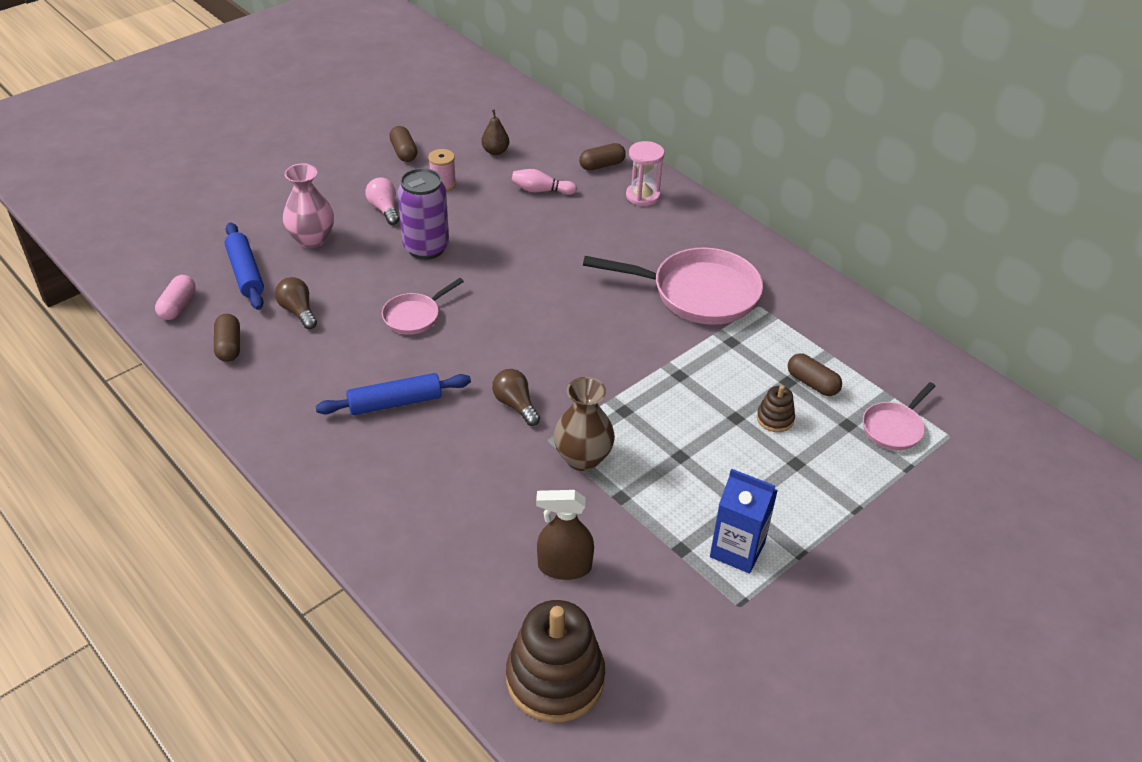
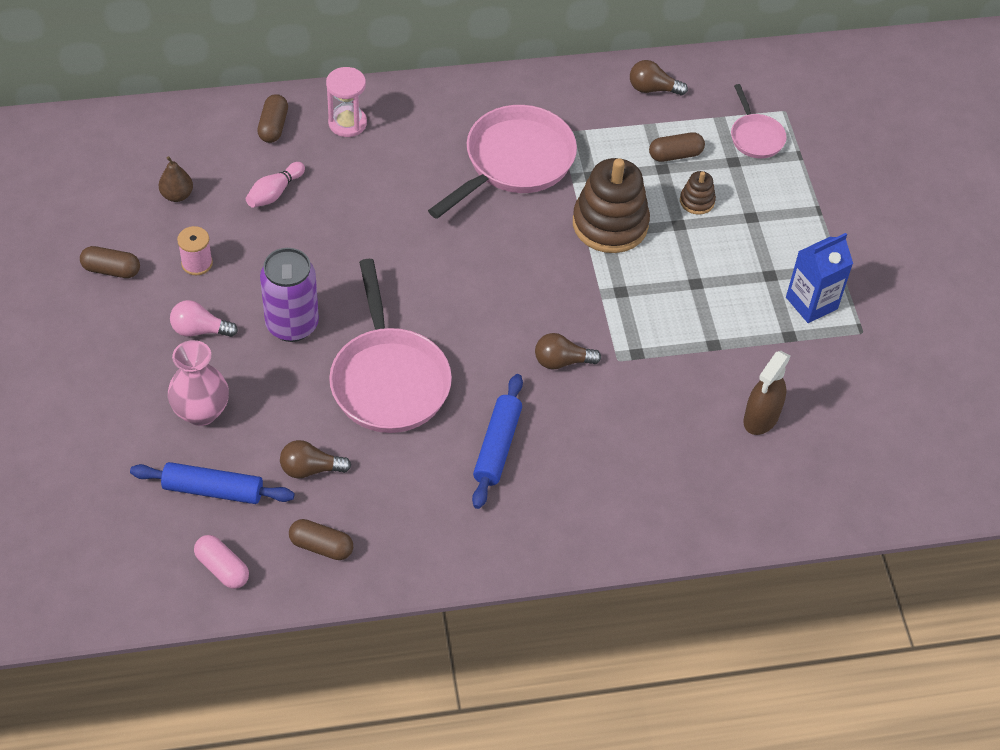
camera: 60 degrees left, 10 degrees up
(414, 316) = (388, 380): pink pan -> pink pan, size x1.95
(555, 679) = (861, 477): brown stacking toy -> brown stacking toy (610, 224)
(583, 458) = (655, 347): brown vase -> none
(870, 339) = (652, 89): none -> brown light bulb

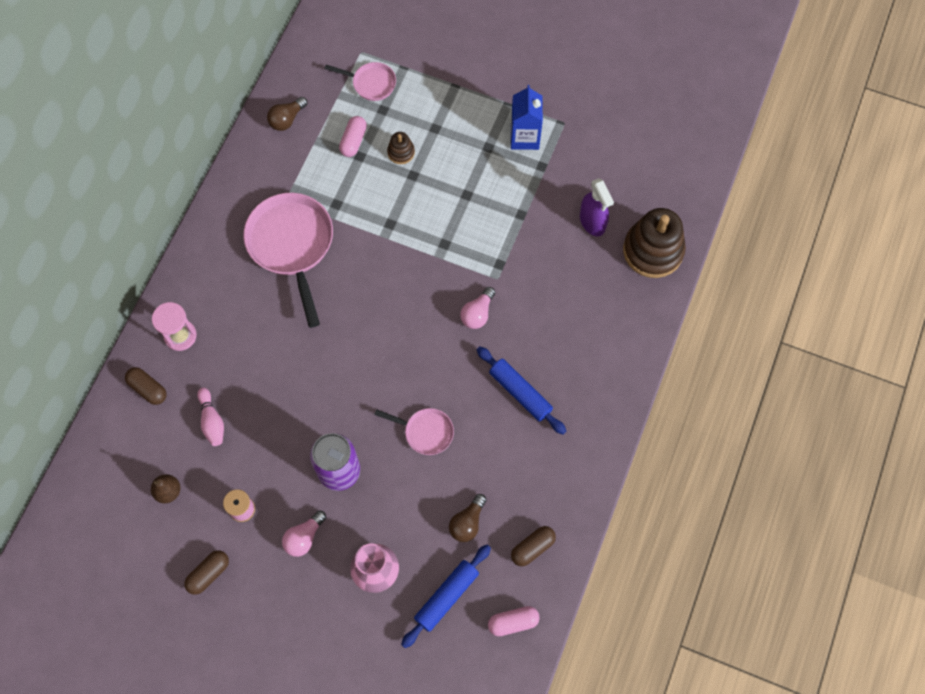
camera: 55 degrees left, 15 degrees up
(388, 380) = (425, 432): pink pan -> pink pan, size x0.51
(562, 361) = (477, 313): brown light bulb -> pink light bulb
(610, 224) = (385, 217): brown stacking toy -> brown stacking toy (653, 251)
(675, 155) = (353, 141): brown capsule -> pink capsule
(761, 418) = (592, 222): brown spray bottle -> purple spray bottle

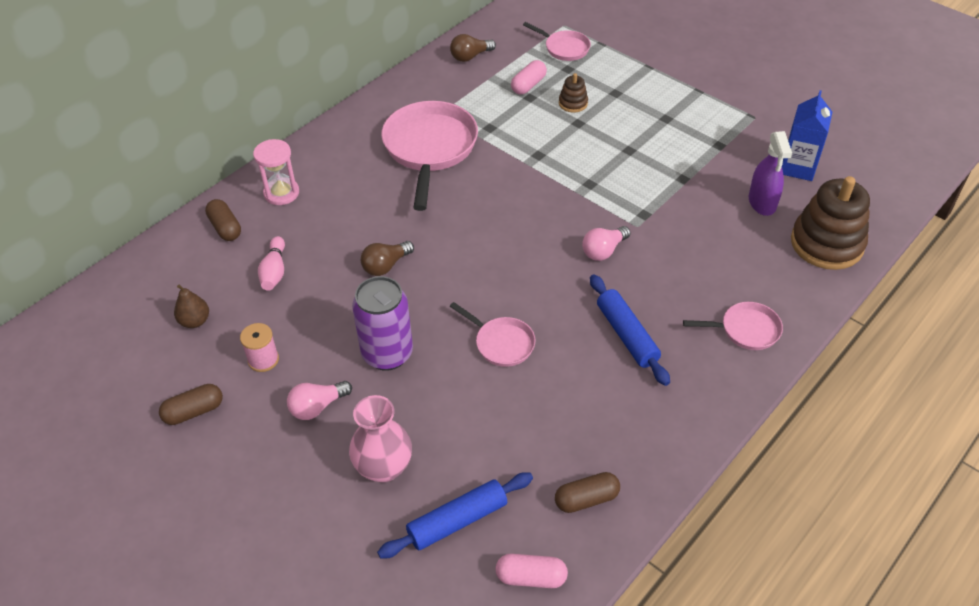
camera: 20 degrees right, 20 degrees down
(467, 522) = (515, 448): brown light bulb -> brown light bulb (386, 266)
(524, 137) = (708, 119): blue carton -> blue carton (798, 167)
(609, 358) = (746, 330): none -> pink pan

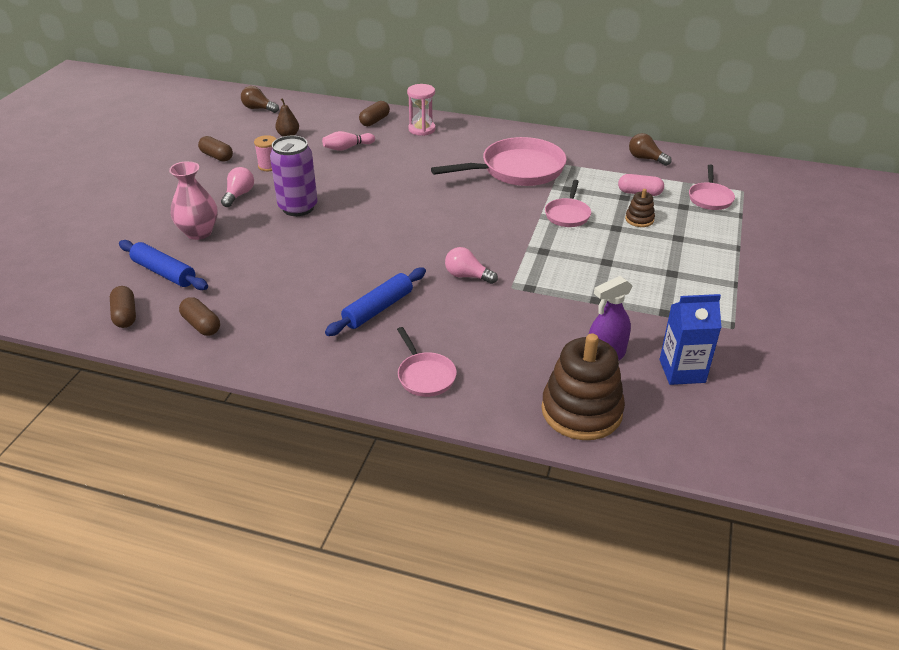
camera: 65 degrees right, 10 degrees down
(317, 407) = (239, 195): pink light bulb -> pink light bulb turned 75 degrees clockwise
(386, 266) = (380, 185): brown light bulb -> brown light bulb (258, 109)
(501, 343) = (334, 251): pink pan -> pink pan (567, 214)
(531, 577) = (125, 315): pink capsule -> brown capsule

